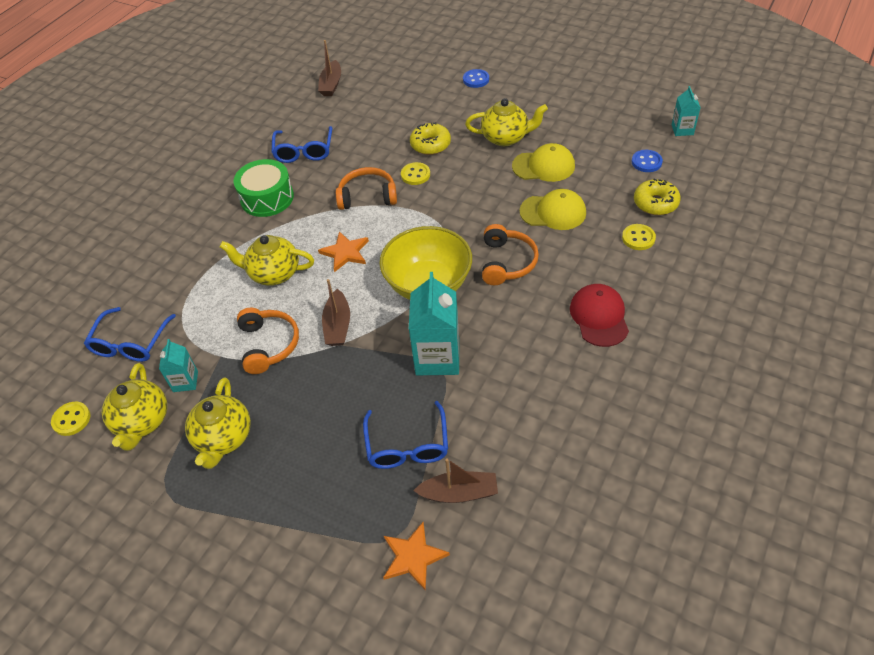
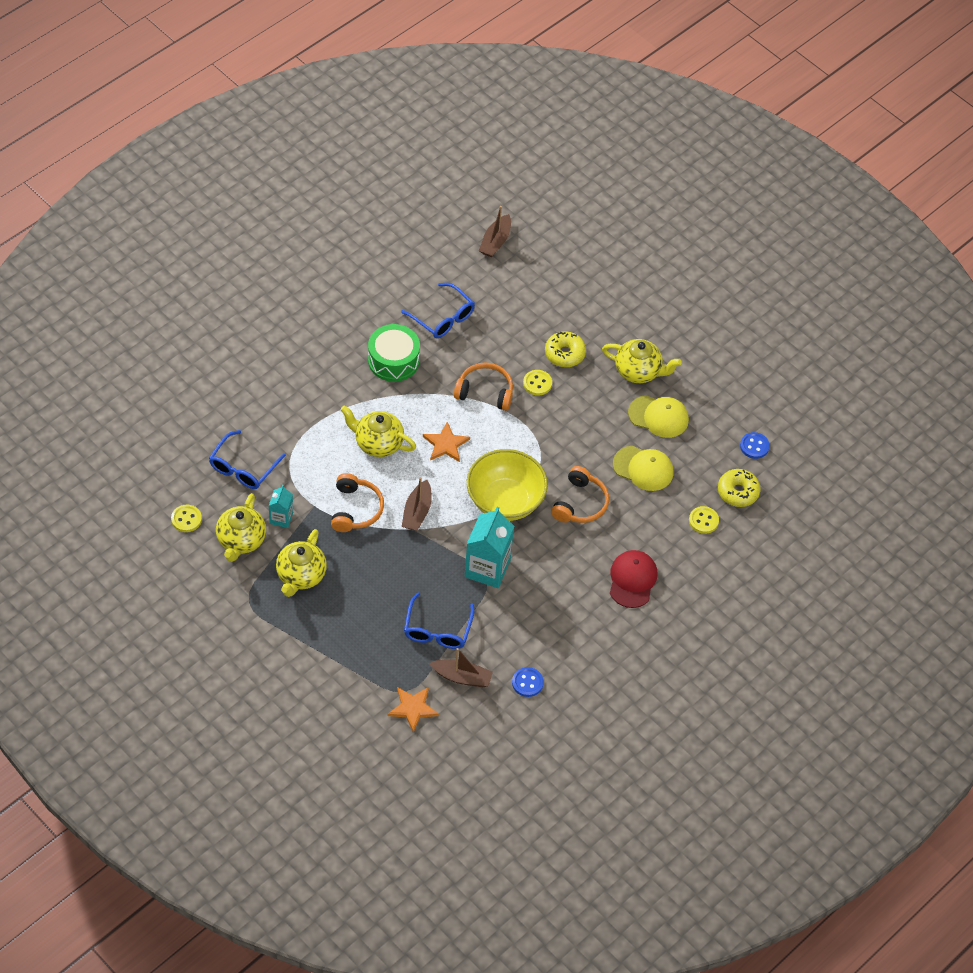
camera: 10 degrees right, 5 degrees up
(304, 151) = (443, 318): blue glasses -> blue glasses turned 60 degrees counterclockwise
(476, 79) = (641, 288): blue button -> blue button (527, 683)
(682, 130) = (808, 422): turquoise carton -> none

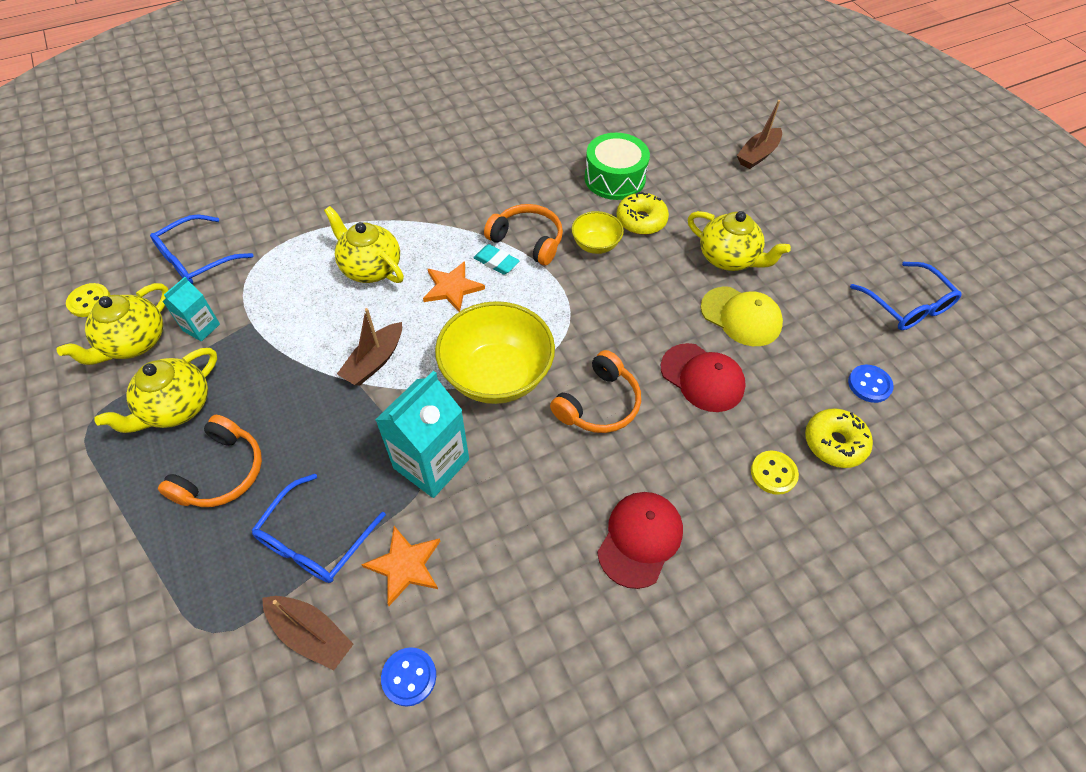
camera: 20 degrees right, 0 degrees up
(355, 509) = (298, 339): orange headphones -> orange headphones (222, 472)
(393, 360) = (436, 186): green drum -> green drum (614, 178)
(413, 708) = (206, 669): orange star -> orange star (405, 565)
(443, 318) = (513, 157): blue glasses -> blue glasses (907, 306)
(469, 415) = (496, 262): none -> turquoise eraser
(495, 242) = (602, 101): brown boat -> brown boat (757, 155)
(537, 383) = (595, 245): yellow button -> yellow bowl
(643, 468) = (702, 377): yellow cap -> red cap

